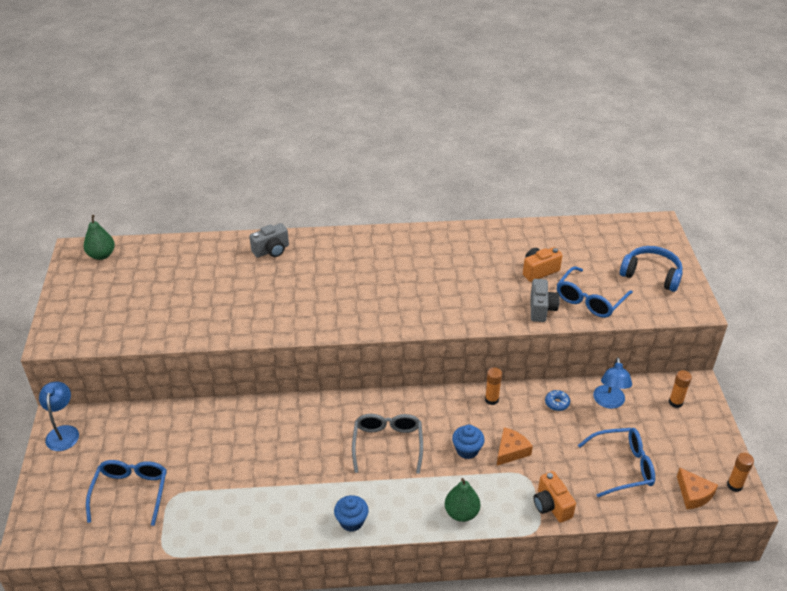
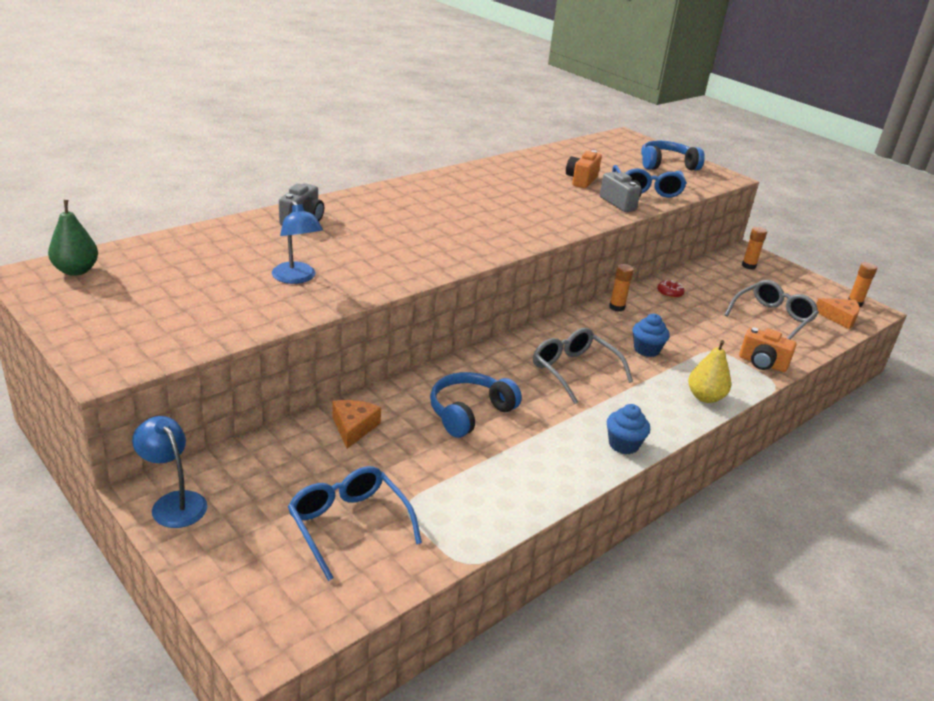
camera: 40 degrees left, 10 degrees down
(278, 446) = (469, 412): none -> blue headphones
(461, 513) = (705, 397): green pear -> yellow pear
(511, 451) = (681, 337): orange cheese -> orange cheese (353, 428)
(557, 403) = (669, 293): blue donut -> red donut
(609, 402) = (705, 280): blue lamp -> blue lamp (297, 278)
(622, 467) = (772, 318): blue glasses -> grey glasses

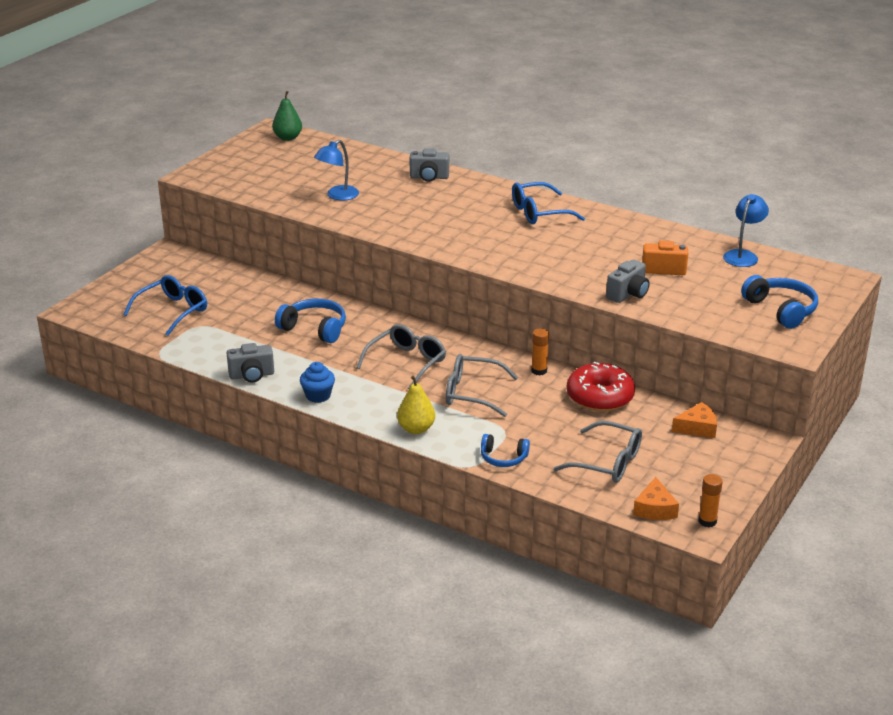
camera: 75 degrees right, 0 degrees up
(174, 502) = (164, 259): blue lamp -> blue lamp (743, 255)
(353, 428) = (267, 292): orange cheese -> orange cheese (697, 428)
(560, 486) = (252, 375): none -> grey camera
(646, 350) = (472, 393): blue cupcake -> grey glasses
(647, 189) = (688, 304): blue glasses -> blue glasses (539, 212)
(669, 293) = (600, 397): red donut -> red donut, size x2.37
(748, 266) = (726, 443): orange glue stick -> none
(762, 363) = (503, 458): orange camera -> blue headphones

